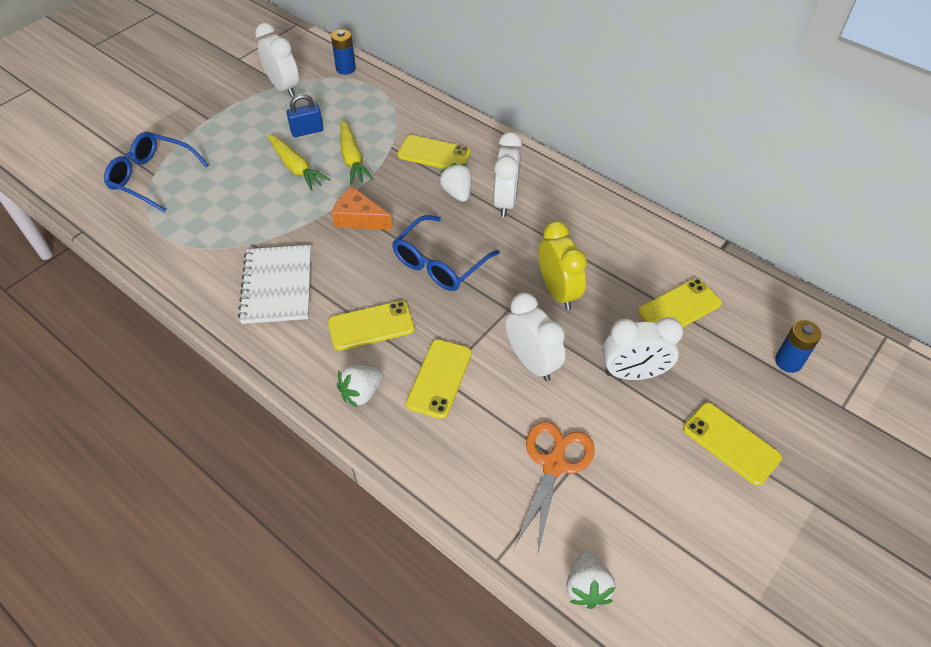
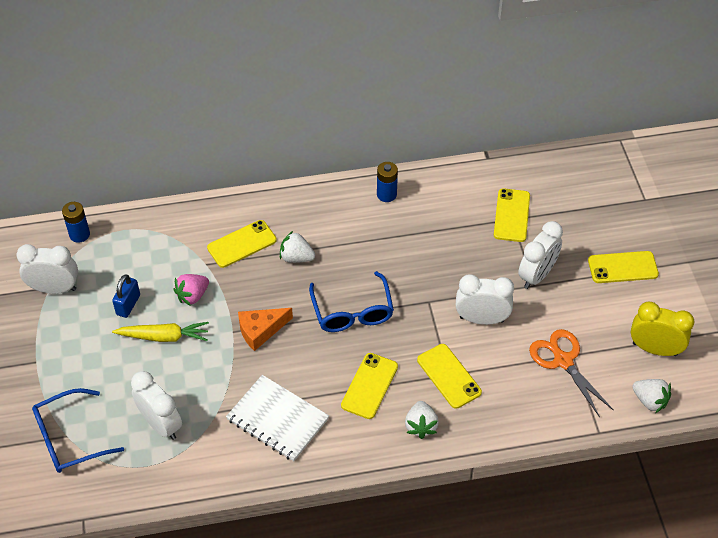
camera: 50 degrees left, 0 degrees up
(352, 158) = (192, 295): yellow carrot -> pink strawberry
(505, 201) = (333, 236): white clock -> white clock (161, 424)
(558, 291) = (440, 265): yellow clock -> yellow clock (654, 349)
(788, 361) = (596, 197): blue battery -> blue battery (386, 194)

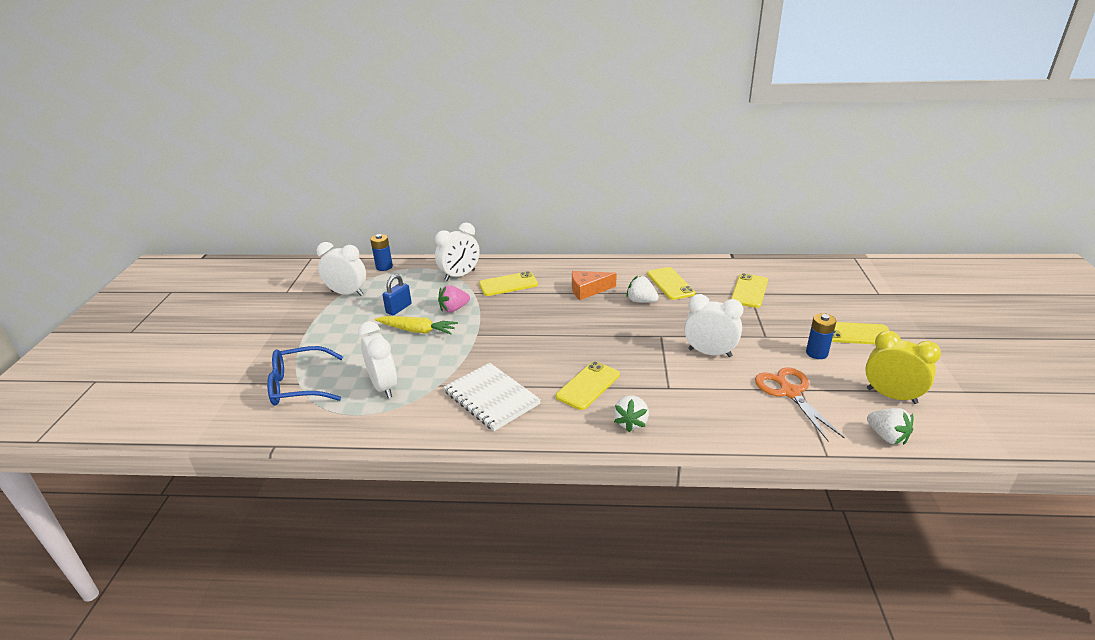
camera: 15 degrees right, 20 degrees down
(260, 330) = (501, 336): orange cheese -> orange cheese (588, 290)
(296, 257) = (550, 296): white strawberry -> white strawberry (641, 301)
(352, 311) = (588, 334): blue glasses -> none
(386, 194) = (640, 269): blue battery -> blue battery (816, 353)
(448, 376) = (668, 389): yellow phone -> yellow phone (670, 284)
(537, 275) = (768, 330): white clock -> white clock (460, 275)

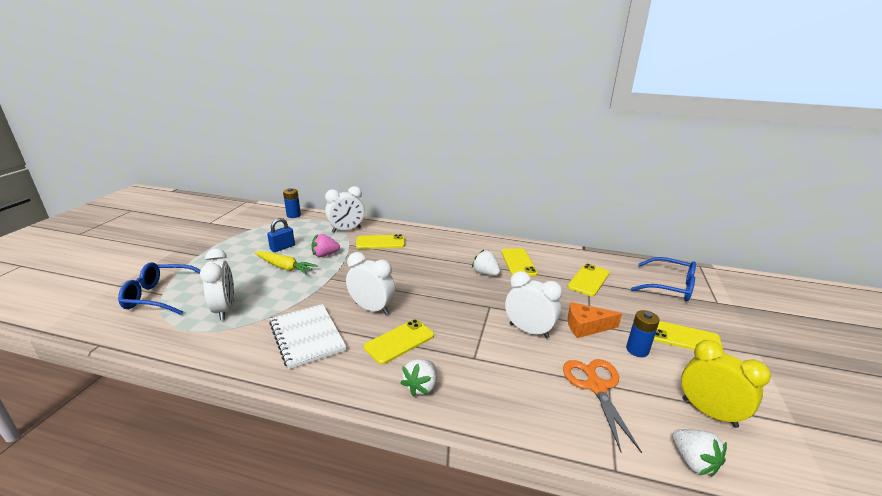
camera: 10 degrees right, 5 degrees down
(347, 293) = (252, 230): white clock -> white clock (372, 308)
(588, 290) = (444, 257): orange cheese -> orange cheese (586, 326)
(829, 285) = (669, 286): none -> blue glasses

